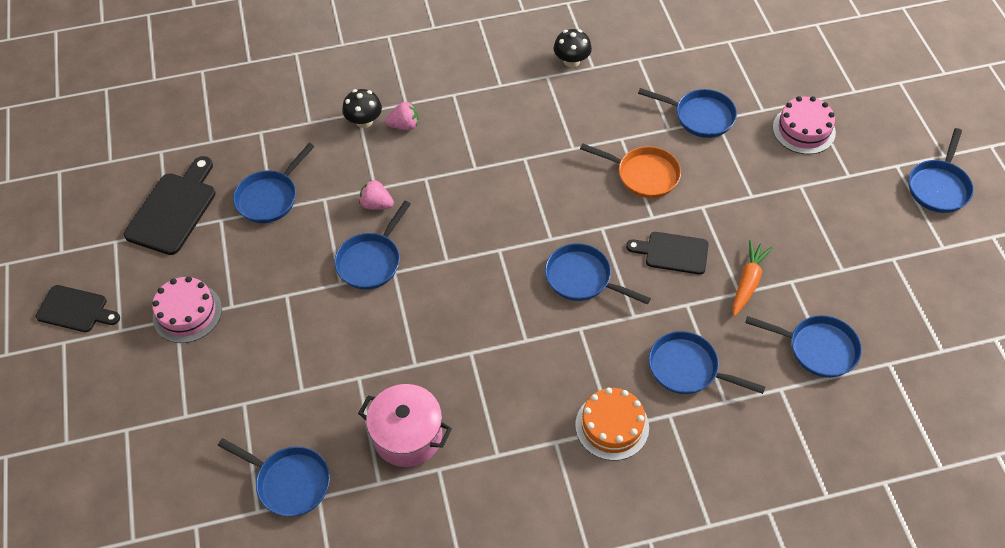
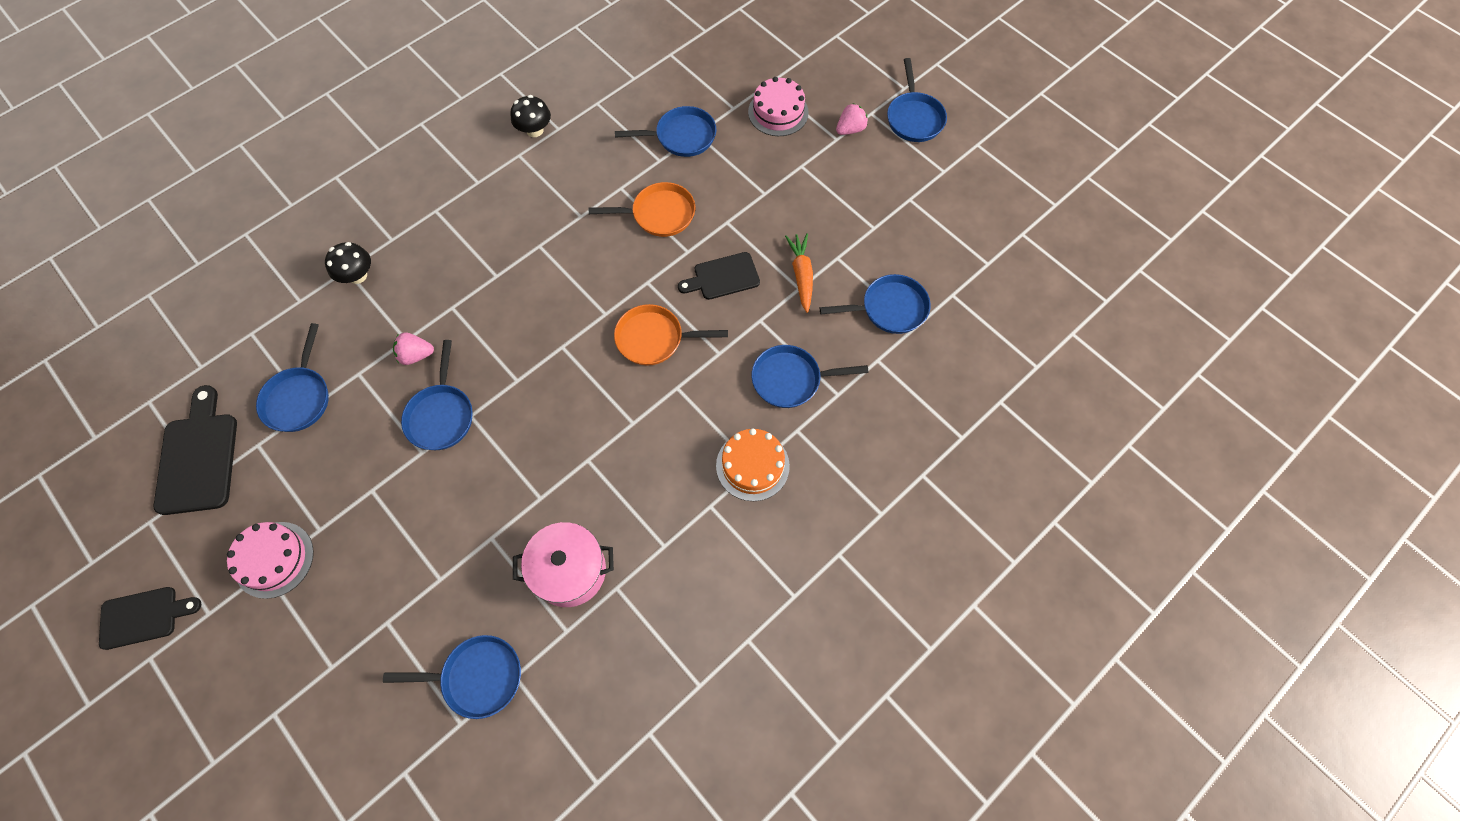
camera: 30 degrees left, 10 degrees up
(404, 125) = (402, 262): pink strawberry -> pink strawberry (850, 129)
(582, 278) = (654, 339): blue pan -> orange pan

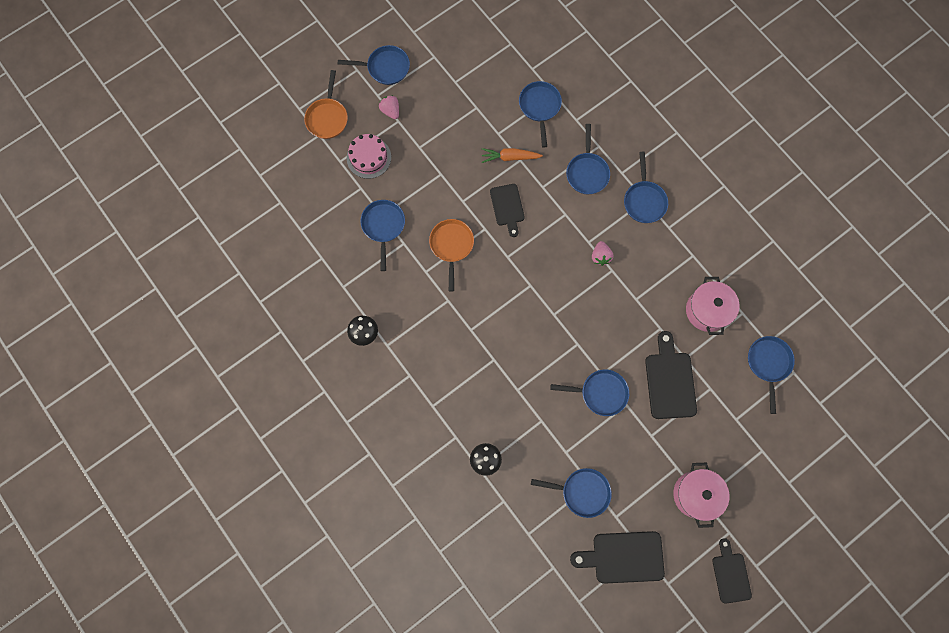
camera: 85 degrees left, 10 degrees up
(274, 559) = (695, 494): pink cake -> pink pot
(416, 355) = (554, 412): pink strawberry -> pink strawberry (600, 256)
(454, 515) = (669, 381): none -> black cutting board
(654, 339) = (552, 254): orange pan -> orange pan (327, 118)
(752, 465) = (644, 201): orange cake -> blue pan

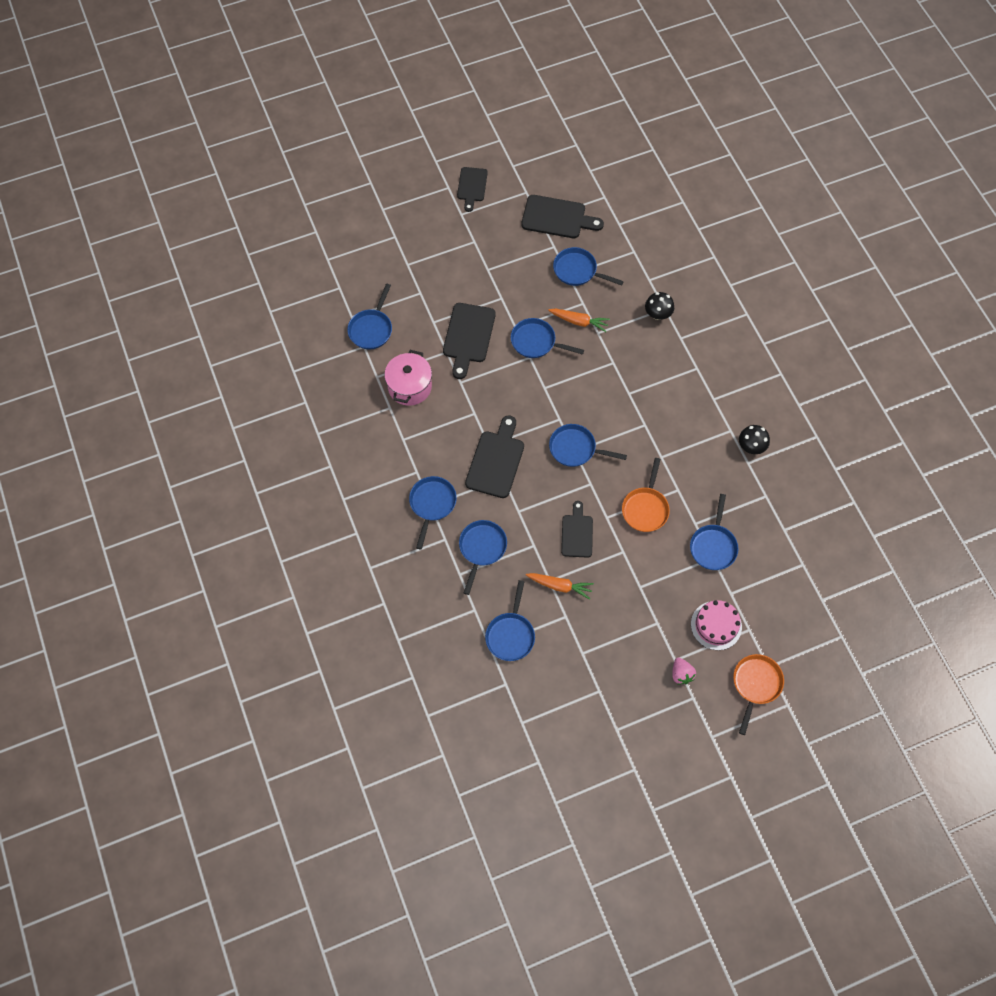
camera: 165 degrees left, 10 degrees down
(385, 68) = (677, 730): blue pan -> blue pan (575, 448)
(564, 428) = (579, 322): none -> orange carrot
(600, 256) = (496, 461): pink strawberry -> black cutting board
(695, 494) = (479, 246): pink pot -> none

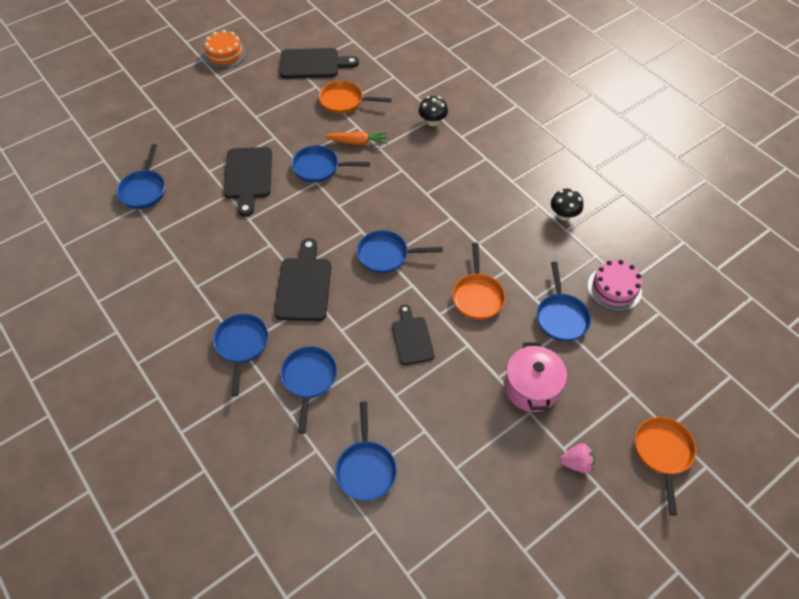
camera: 15 degrees left, 10 degrees down
(409, 387) = (194, 234): pink pot -> pink pot (531, 387)
(472, 186) = (225, 54): black cutting board -> orange cake
(560, 586) = (408, 398): orange carrot -> none
(578, 271) = (344, 101): blue pan -> orange pan
(681, 674) = (576, 463): pink strawberry -> pink strawberry turned 60 degrees counterclockwise
(716, 625) = (594, 398): pink cake -> pink cake (614, 288)

